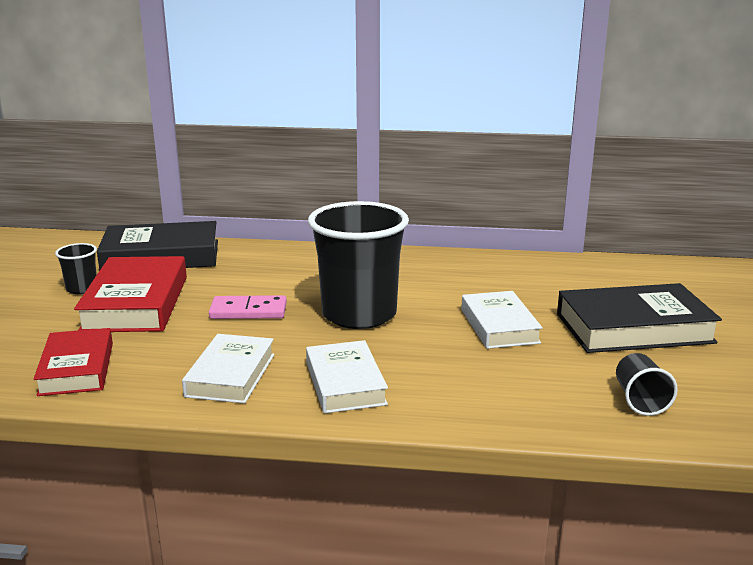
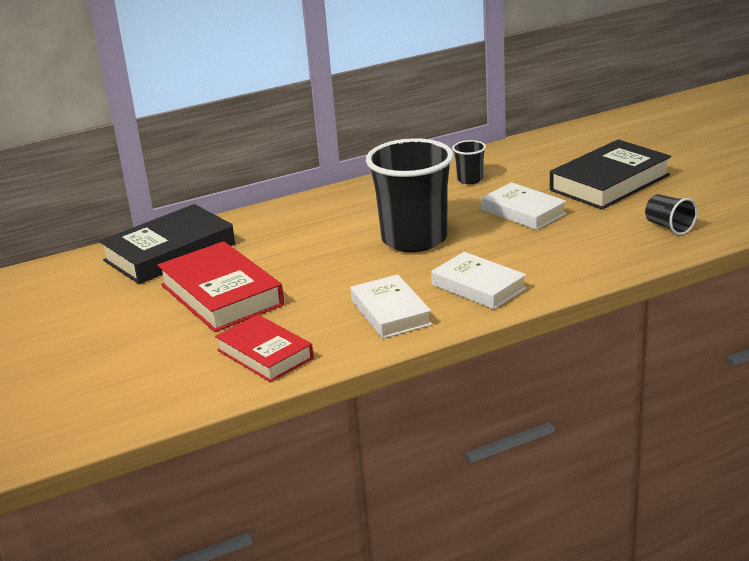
camera: 30 degrees left, 5 degrees up
(82, 289) = (149, 302): black cup -> black cup (470, 179)
(248, 311) = (326, 267): pink domino -> none

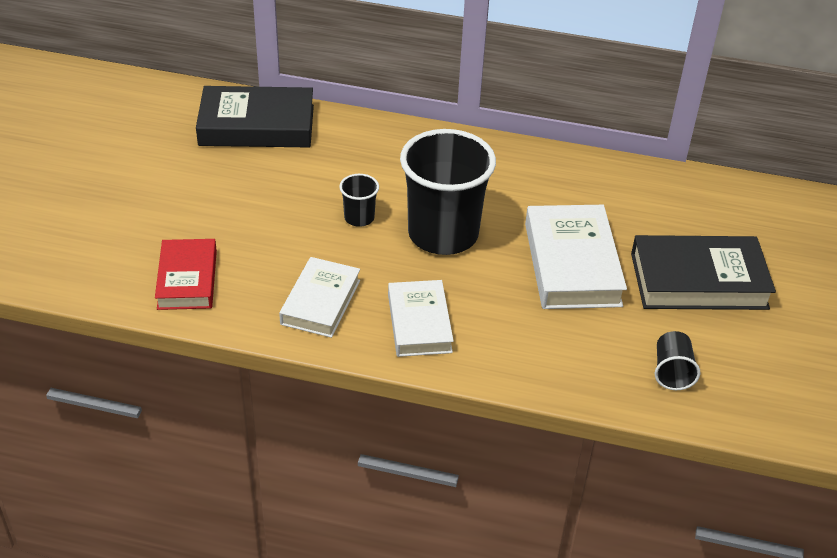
camera: 35 degrees right, 15 degrees up
(221, 295) = (235, 196): red book -> none
(470, 179) = (581, 194): black cup -> black cup (359, 218)
(523, 212) = (572, 264): white book -> white book, size x1.53

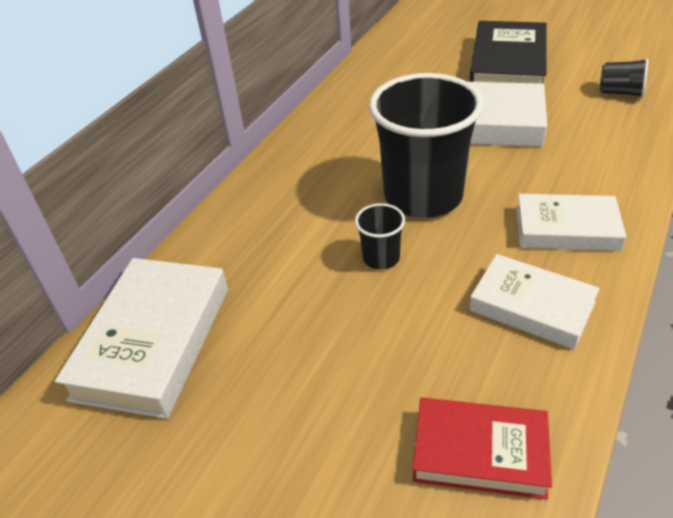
camera: 70 degrees left, 0 degrees up
(257, 125) = (153, 342): black book -> white book

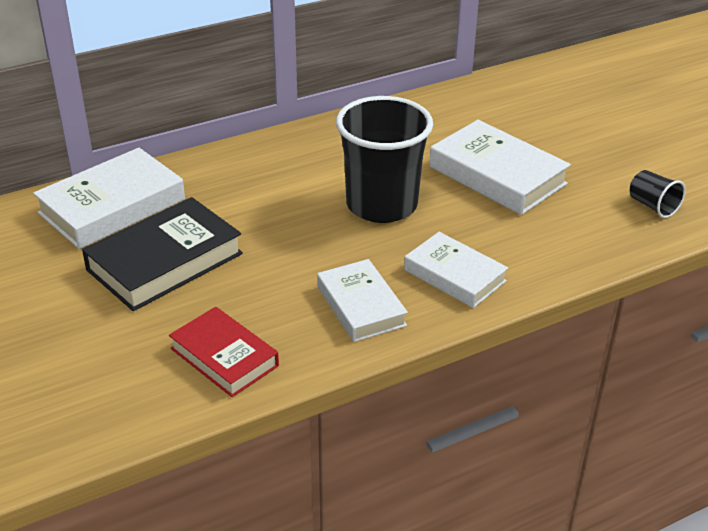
camera: 30 degrees right, 5 degrees down
(381, 258) = (301, 229): black cup -> none
(507, 66) = (586, 141): black book -> black book (165, 261)

